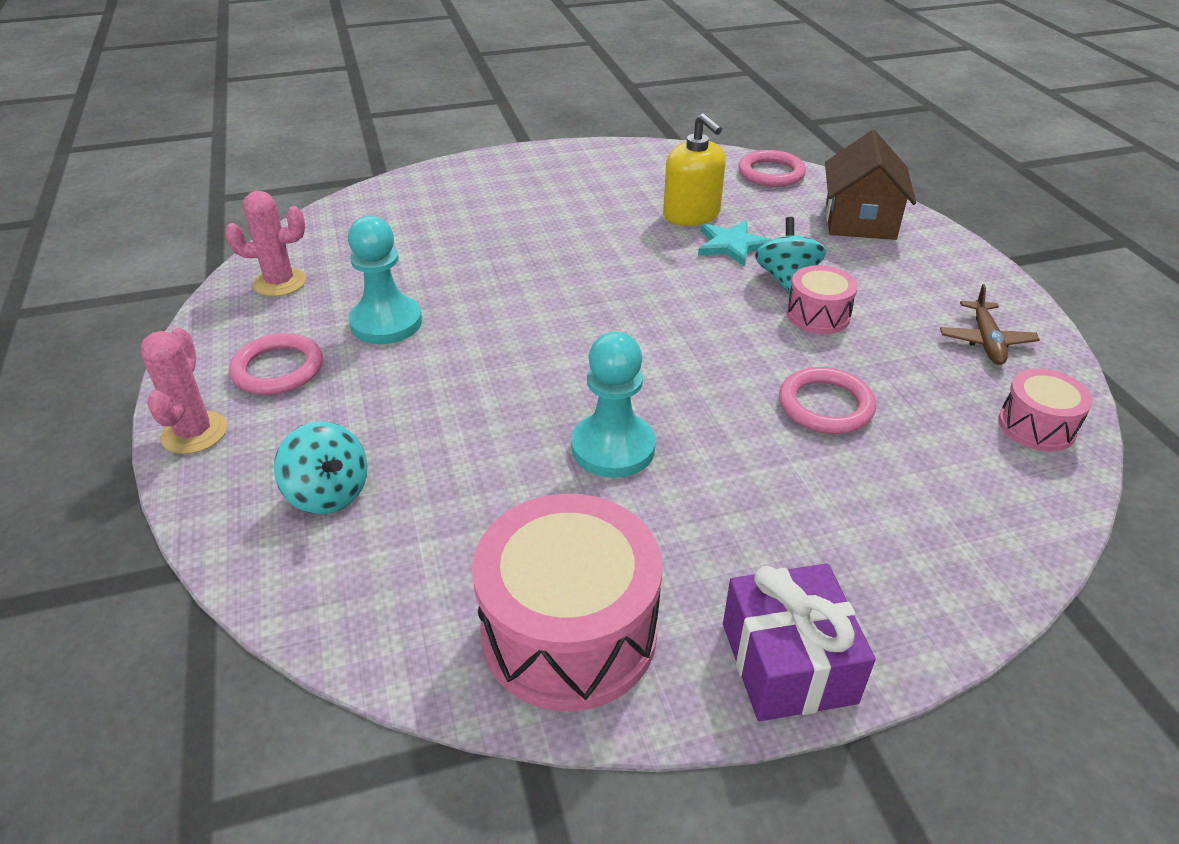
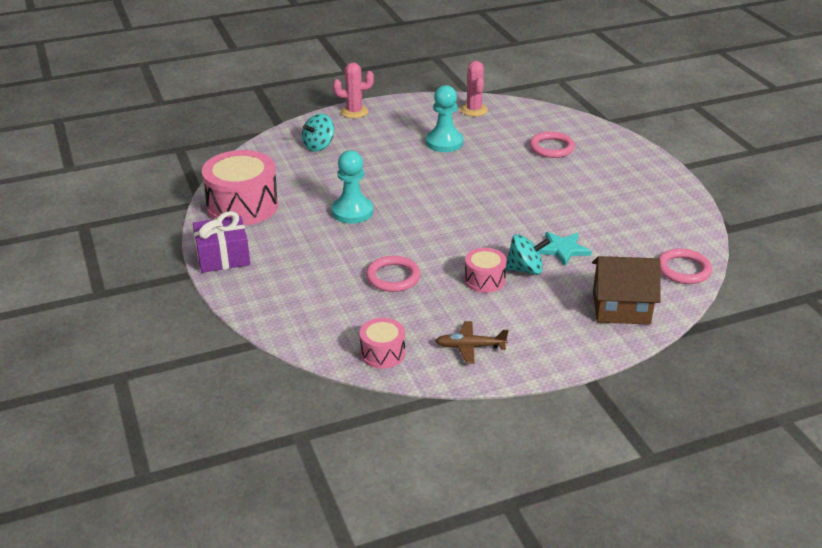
camera: 85 degrees right, 5 degrees down
(278, 369) = (401, 122): pink ring -> pink ring (551, 148)
(691, 215) = (599, 233): yellow soap dispenser -> none

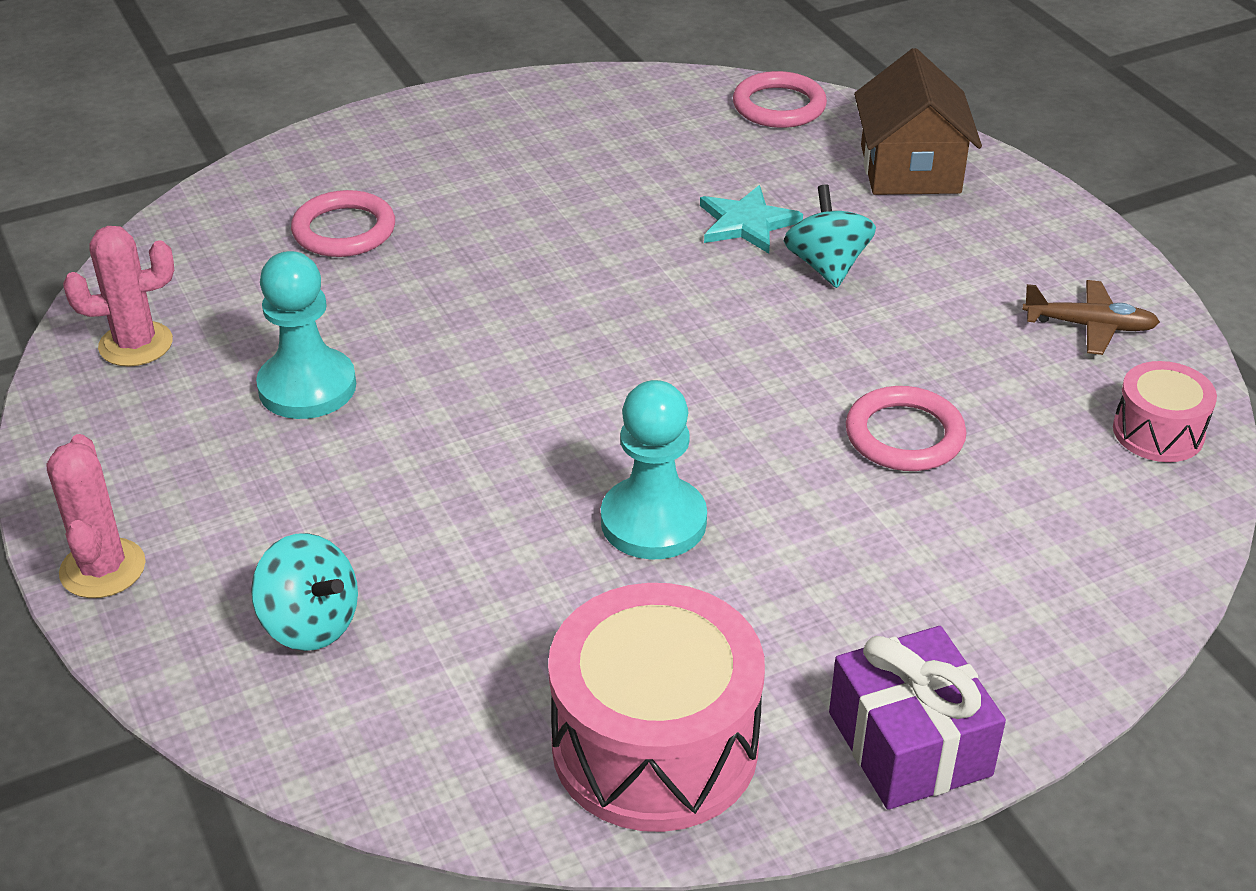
camera: 95 degrees left, 5 degrees up
(470, 347) = (1089, 326): brown plane -> brown plane turned 75 degrees counterclockwise
(484, 280) = (876, 314): pink drum -> none

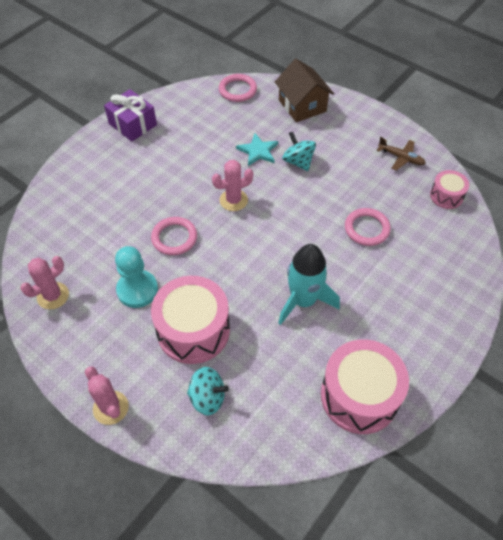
camera: 25 degrees left, 15 degrees up
(344, 230) = (104, 208): pink ring -> pink ring (174, 238)
(370, 494) = (193, 330): none -> pink drum
(627, 294) = (233, 200): none -> pink cactus
(653, 521) = (303, 301): turquoise pawn -> turquoise rocket
(909, 744) = (439, 358): purple gift -> purple gift (132, 124)
(1089, 326) = (401, 157): brown plane -> brown plane turned 45 degrees clockwise

